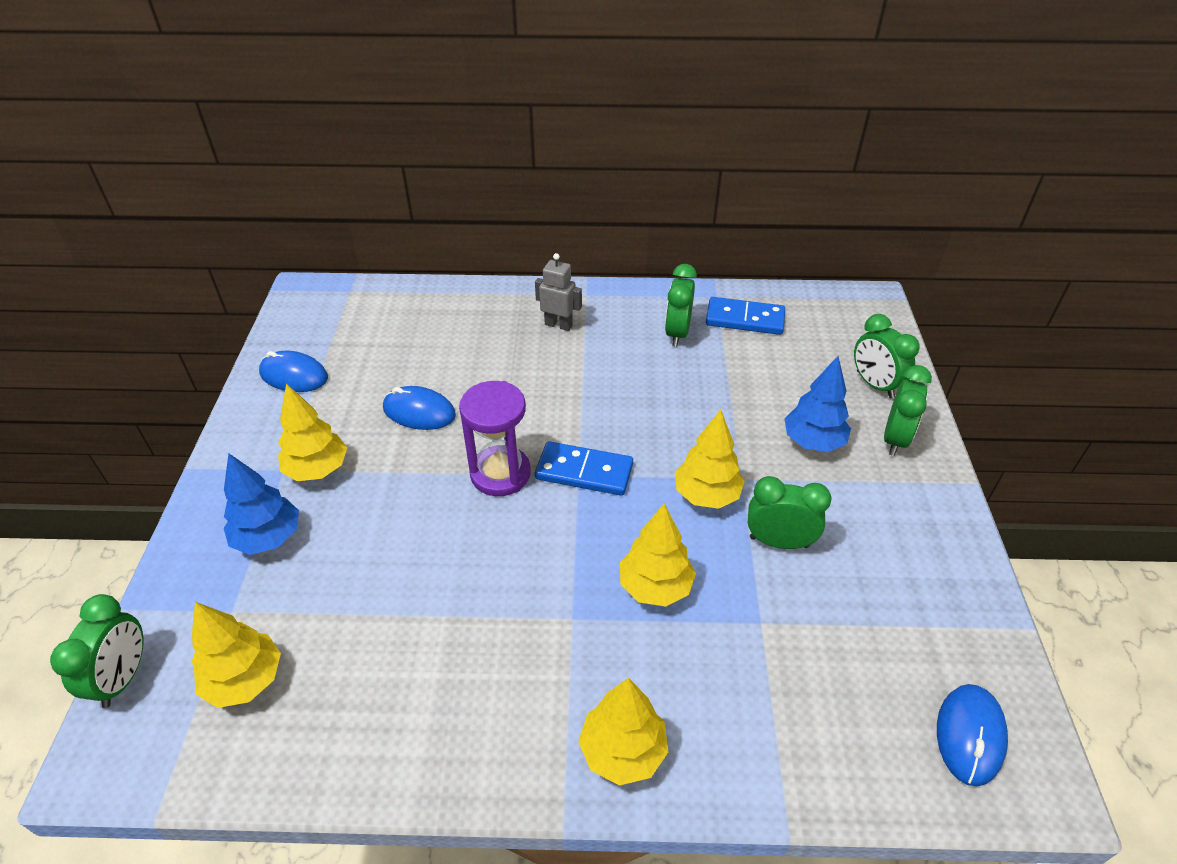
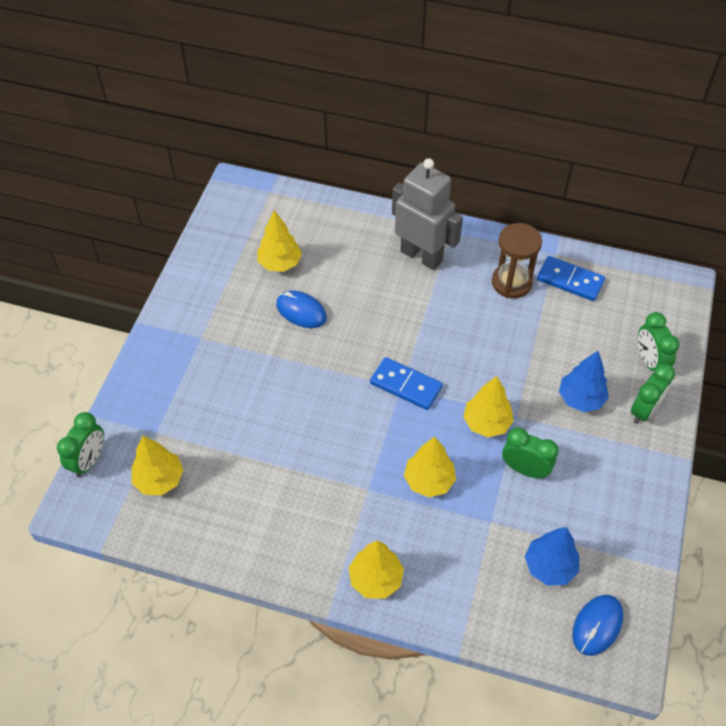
camera: 15 degrees right, 10 degrees up
(268, 538) = (185, 387): blue tree -> blue tree (550, 566)
(294, 375) = (218, 261): blue mouse -> none
(317, 469) = (223, 343): yellow tree -> yellow tree (280, 263)
(500, 474) = (347, 374): purple hourglass -> none
(558, 325) = (421, 256): grey robot -> grey robot, size x2.00
(677, 333) = (511, 283): green clock -> brown hourglass

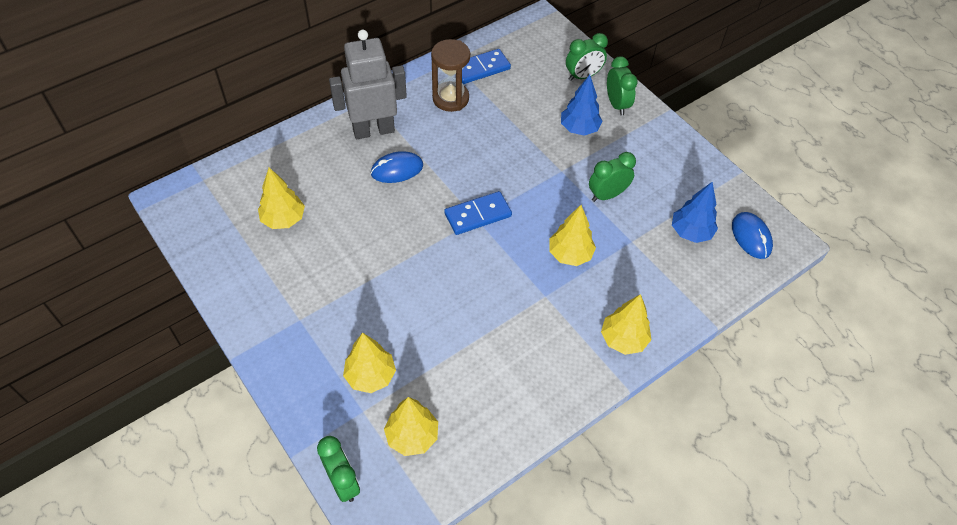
camera: 55 degrees left, 0 degrees up
(301, 311) = (345, 235): blue mouse -> blue mouse (397, 169)
(486, 423) = (552, 190): yellow tree -> yellow tree (370, 376)
(649, 361) = (583, 76): green clock -> green clock turned 45 degrees counterclockwise

